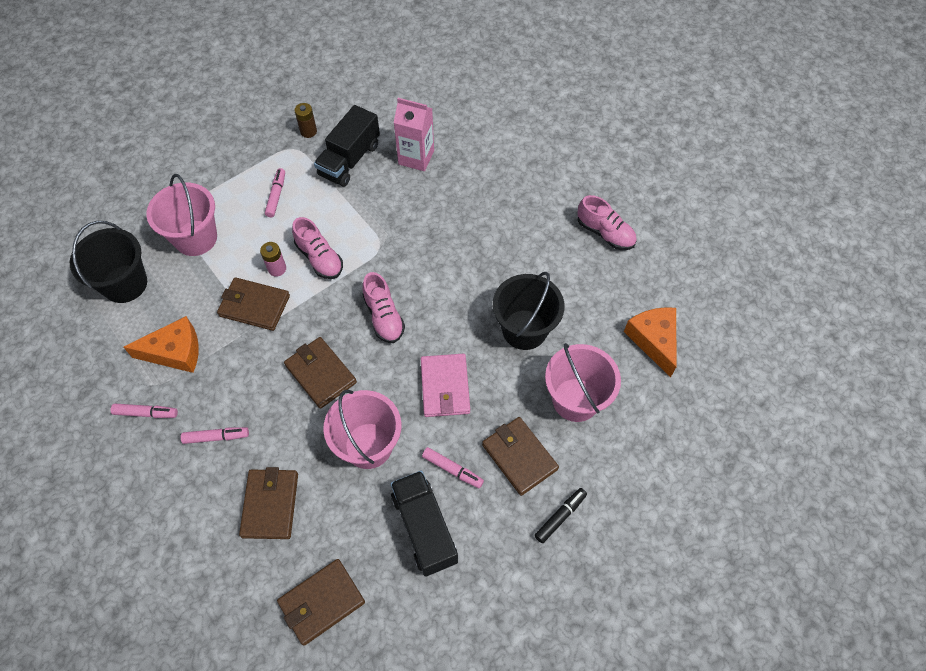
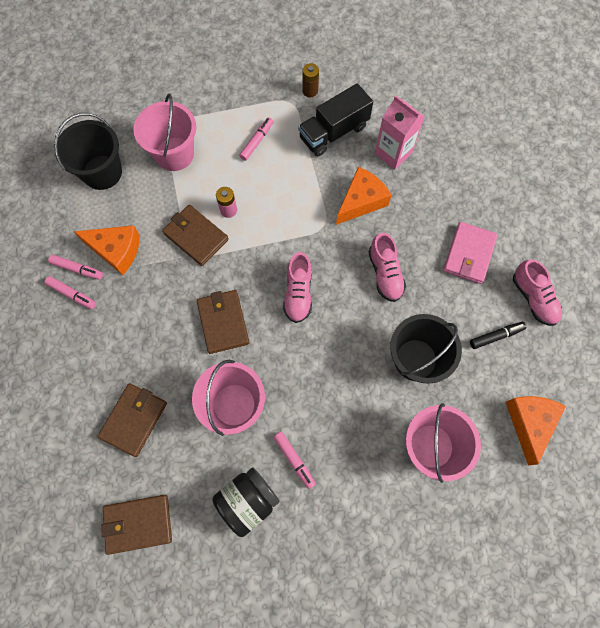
camera: 25 degrees right, 10 degrees up
(216, 437) = (117, 340): pink marker -> pink marker (77, 269)
(319, 258) = (268, 215): pink shoe -> pink shoe (385, 273)
(406, 210) = (361, 201): none -> orange cheese
(424, 528) = (248, 501): black truck -> black jar
(445, 387) = (321, 382): pink wallet -> pink wallet (469, 254)
(519, 457) = (356, 476): brown wallet -> none
(560, 517) = (367, 547): black marker -> black marker (496, 336)

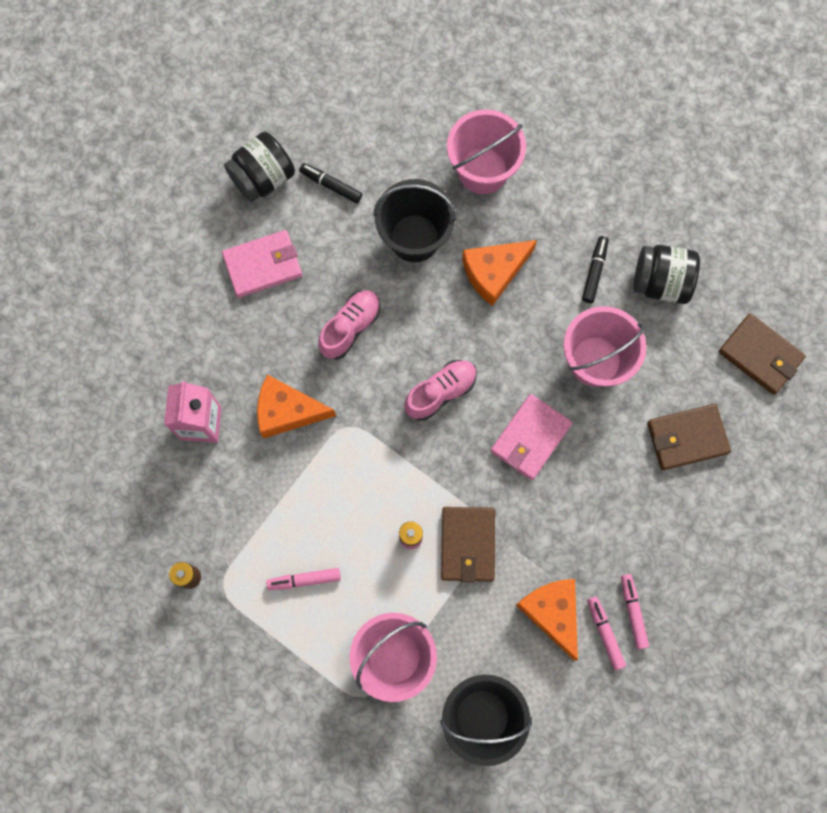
camera: 130 degrees left, 5 degrees up
(223, 322) = (530, 438): brown wallet -> pink wallet
(294, 460) = (594, 272): pink marker -> black marker
(333, 132) = (225, 506): black truck -> none
(529, 423) = (391, 106): orange cheese -> orange cheese (494, 272)
(533, 298) = (263, 178): pink shoe -> black jar

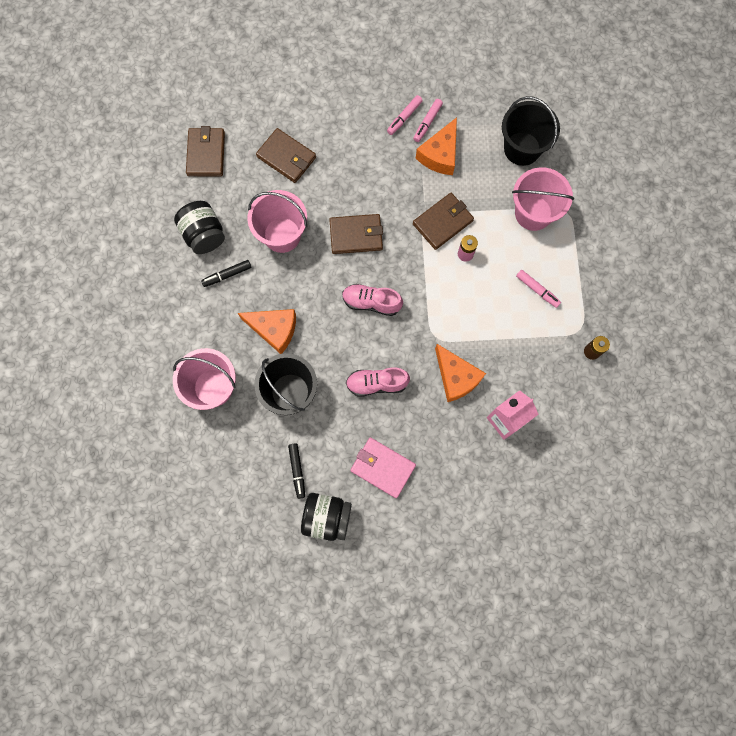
camera: 130 degrees left, 0 degrees up
(530, 438) = (356, 235): pink wallet -> brown wallet

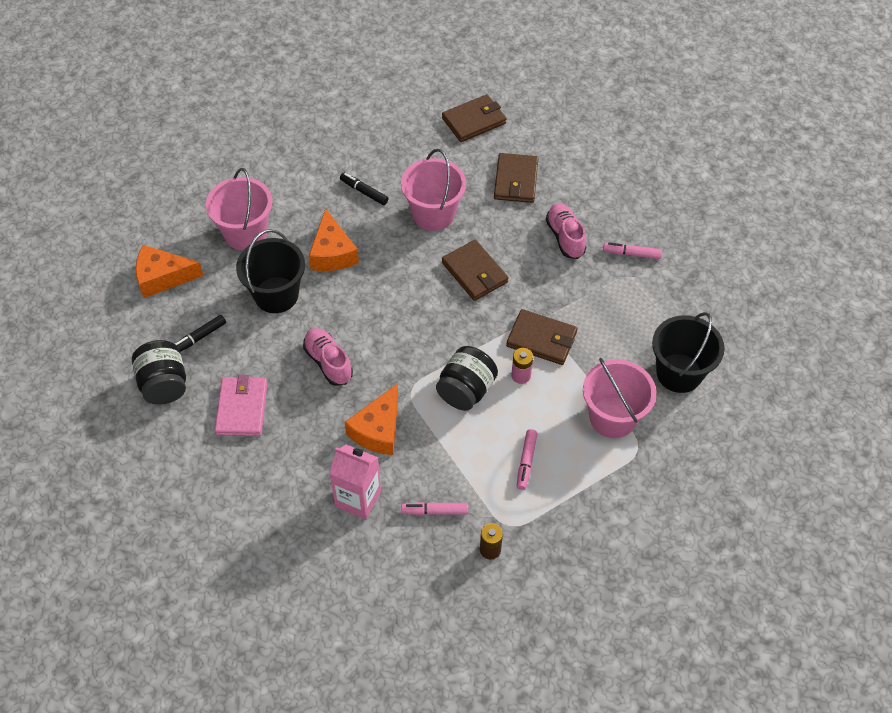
camera: 60 degrees right, 20 degrees down
(204, 235) = (392, 156): black jar -> black jar (466, 390)
(371, 302) = (412, 318): pink shoe -> pink shoe (565, 237)
(427, 122) = (641, 276): pink marker -> pink marker (435, 511)
(440, 155) = (614, 303): orange cheese -> orange cheese (162, 277)

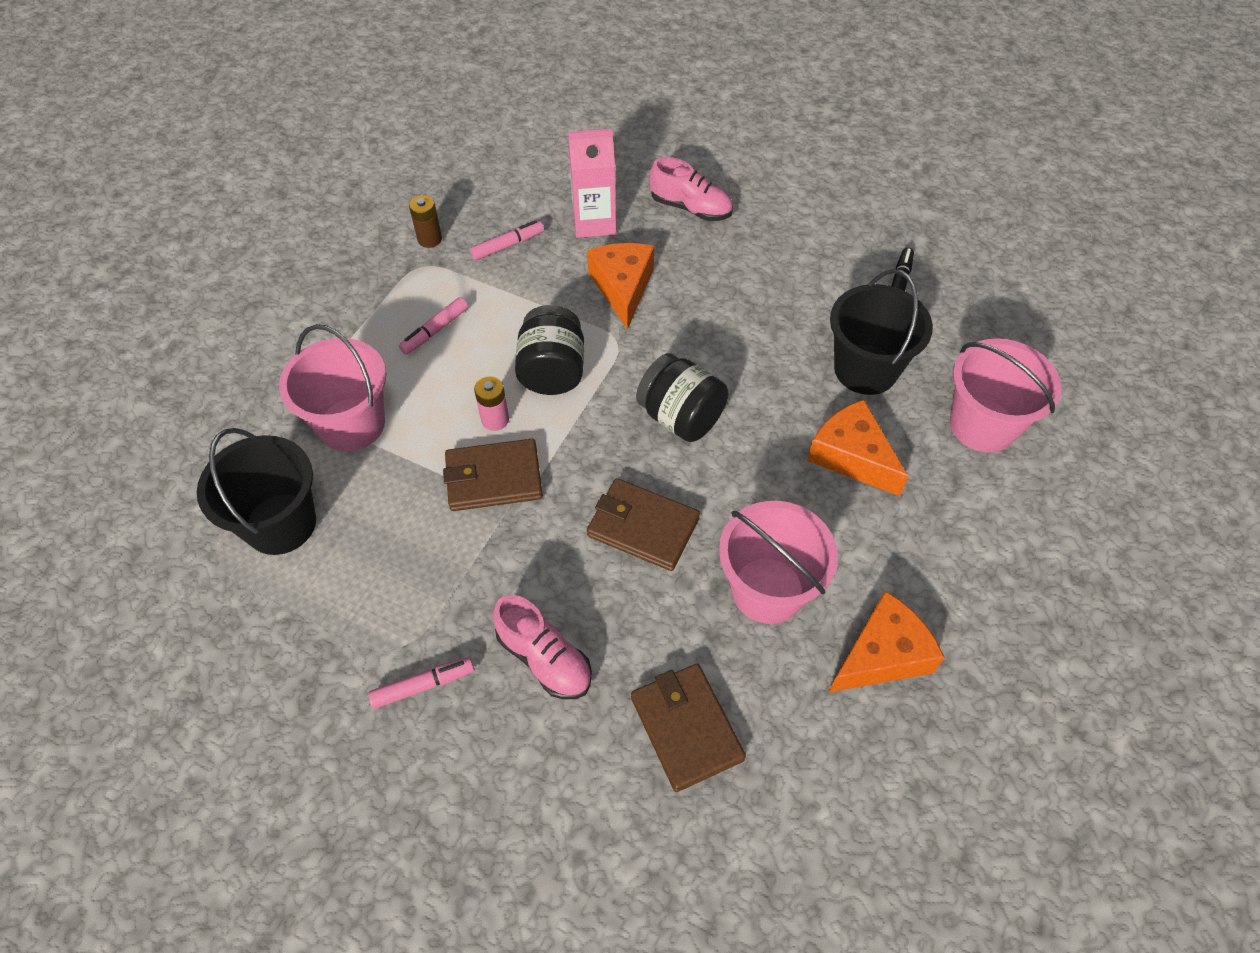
camera: 150 degrees right, 0 degrees up
(162, 277) = (1012, 324): orange cheese -> orange cheese (882, 655)
(164, 384) = (882, 227): black jar -> black jar (681, 417)
(242, 408) = (782, 242): pink wallet -> none
(328, 362) = (735, 326): pink shoe -> pink shoe (690, 208)
(364, 192) = (895, 572): black marker -> none
(474, 121) = (844, 825): brown wallet -> none
(526, 461) = (435, 330): pink marker -> pink marker turned 120 degrees counterclockwise

